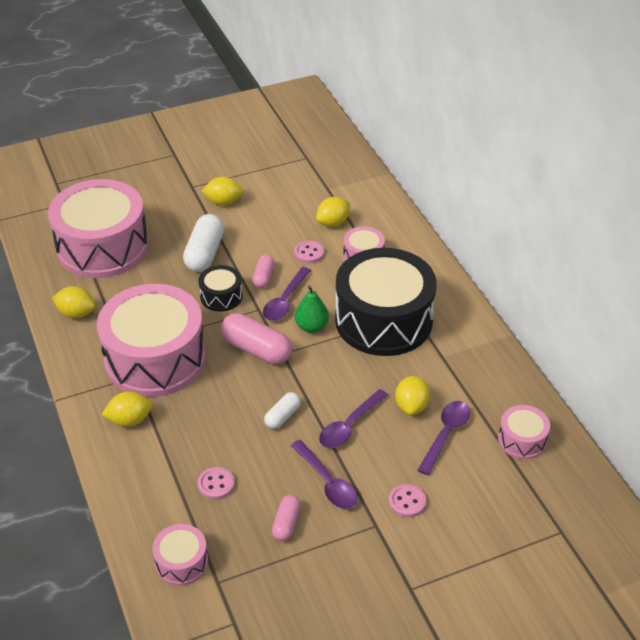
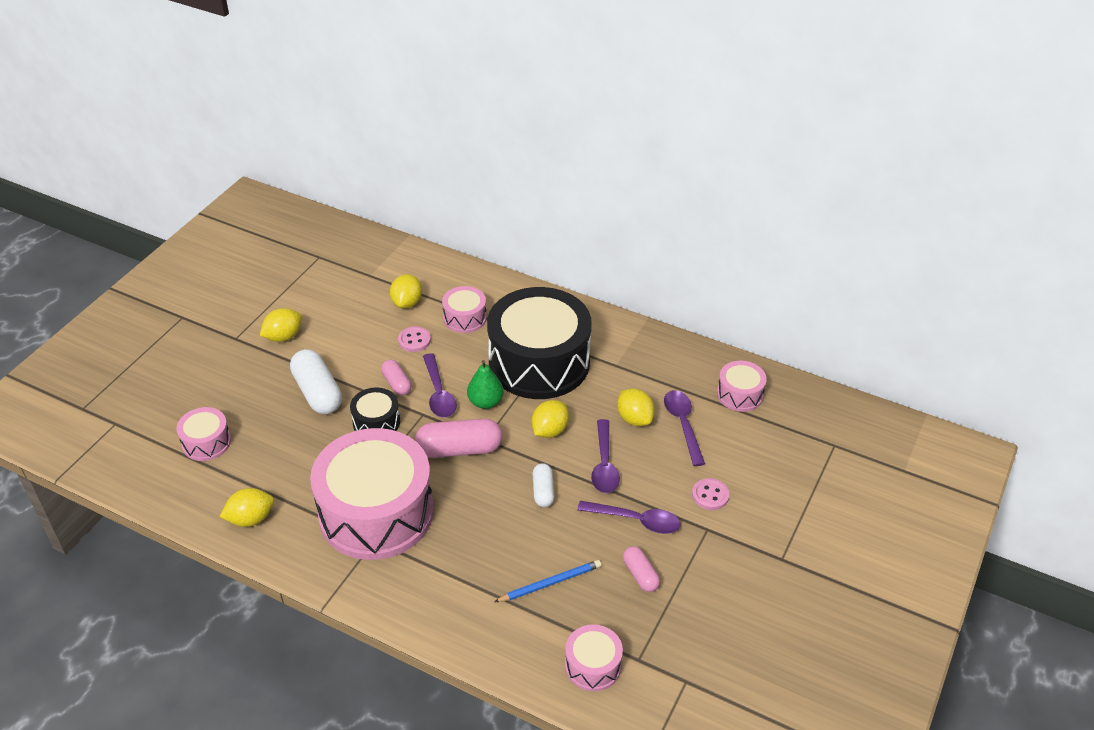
camera: 40 degrees left, 0 degrees up
(102, 247) = (206, 442): pink drum -> pink drum, size x0.44
(130, 420) = (414, 580): yellow lemon -> yellow lemon (549, 430)
(216, 484) = (550, 583): pink button -> blue pencil

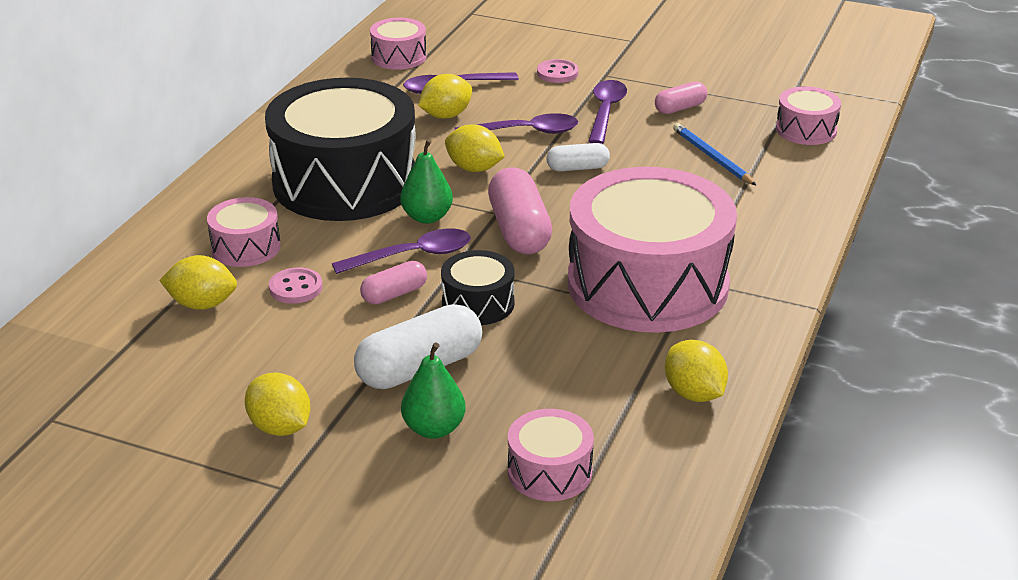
camera: 95 degrees left, 10 degrees down
(260, 396) = (434, 429): none -> green pear

